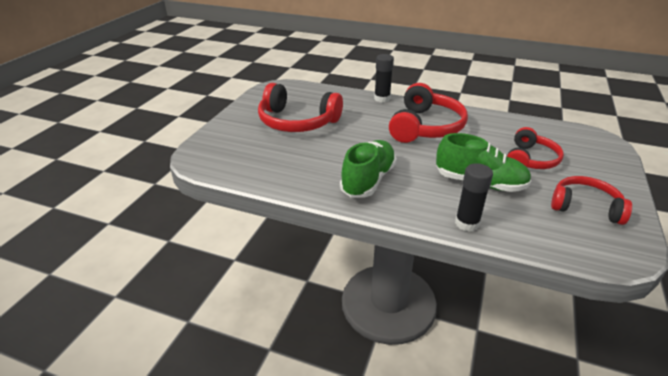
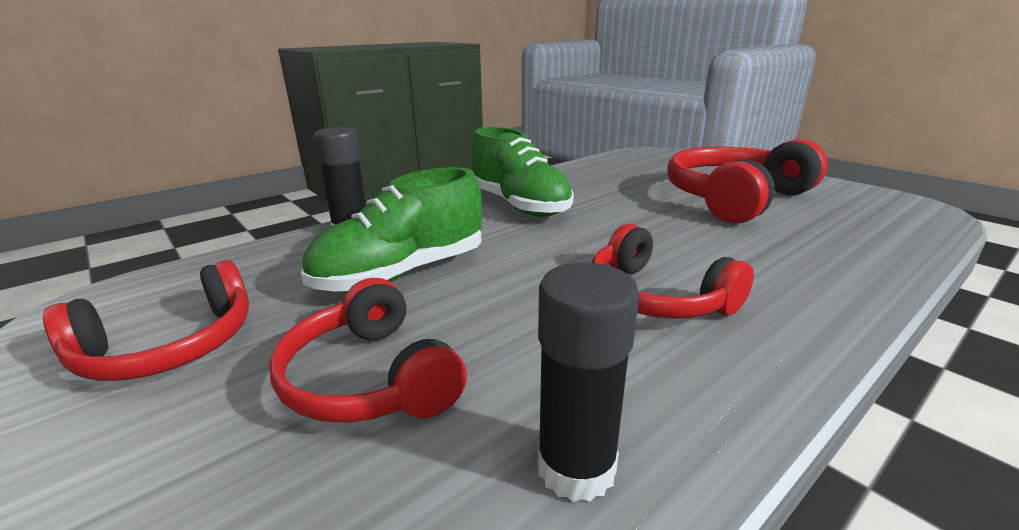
camera: 120 degrees right, 10 degrees down
(382, 99) = (858, 293): black glue stick -> black glue stick (576, 468)
(425, 127) = (656, 297): red headphones -> red headphones, size x0.64

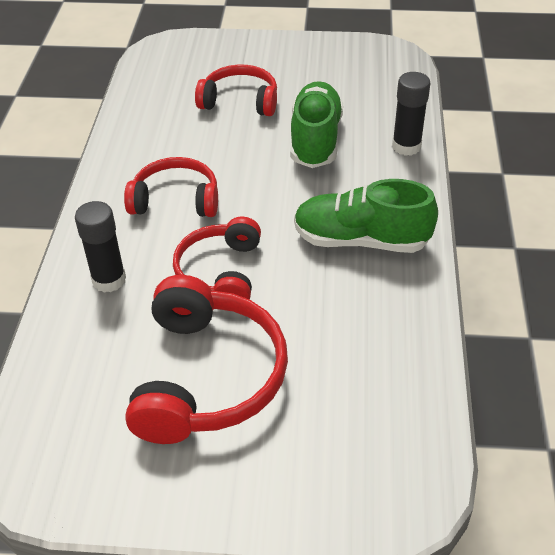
camera: 135 degrees right, 20 degrees up
(169, 347) = (327, 68): red headphones -> red headphones (220, 272)
(576, 468) = (144, 118): black glue stick -> black glue stick (109, 280)

